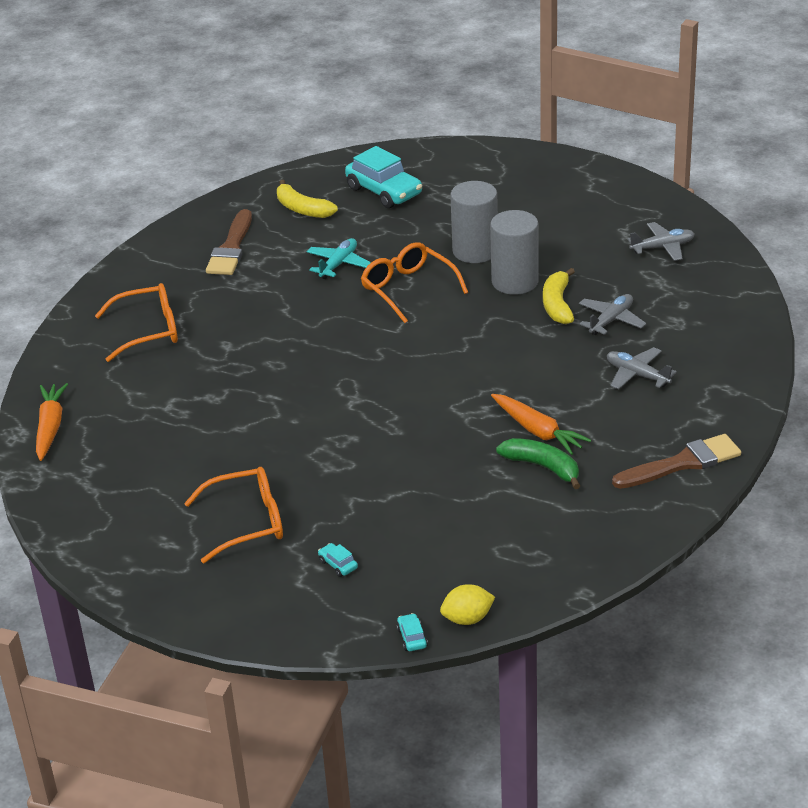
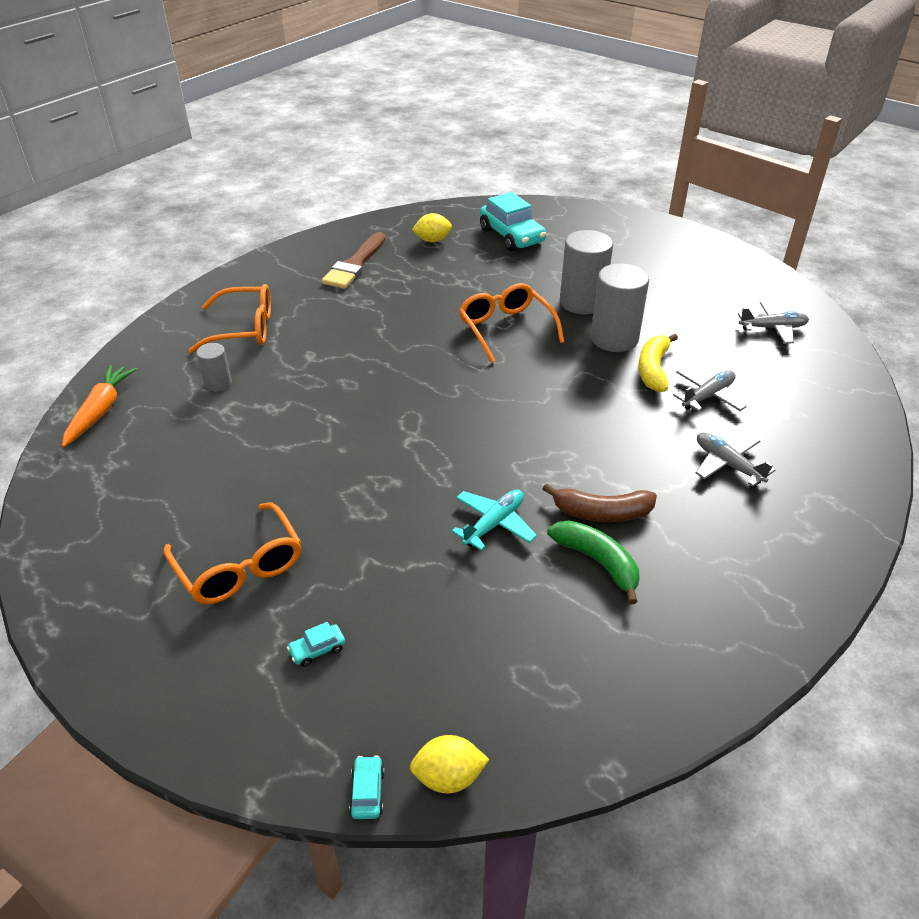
camera: 10 degrees right, 5 degrees up
(150, 385) = (218, 383): none -> grey cylinder
(247, 522) = (240, 567): orange glasses -> orange glasses turned 60 degrees clockwise
(302, 209) = (432, 240): yellow banana -> yellow lemon
(338, 264) = (447, 294): turquoise plane -> turquoise plane (494, 524)
(338, 564) = (317, 649): turquoise car -> turquoise car turned 90 degrees counterclockwise
(537, 431) = (601, 513): orange carrot -> brown banana
(682, 463) = (768, 591): brown brush -> none

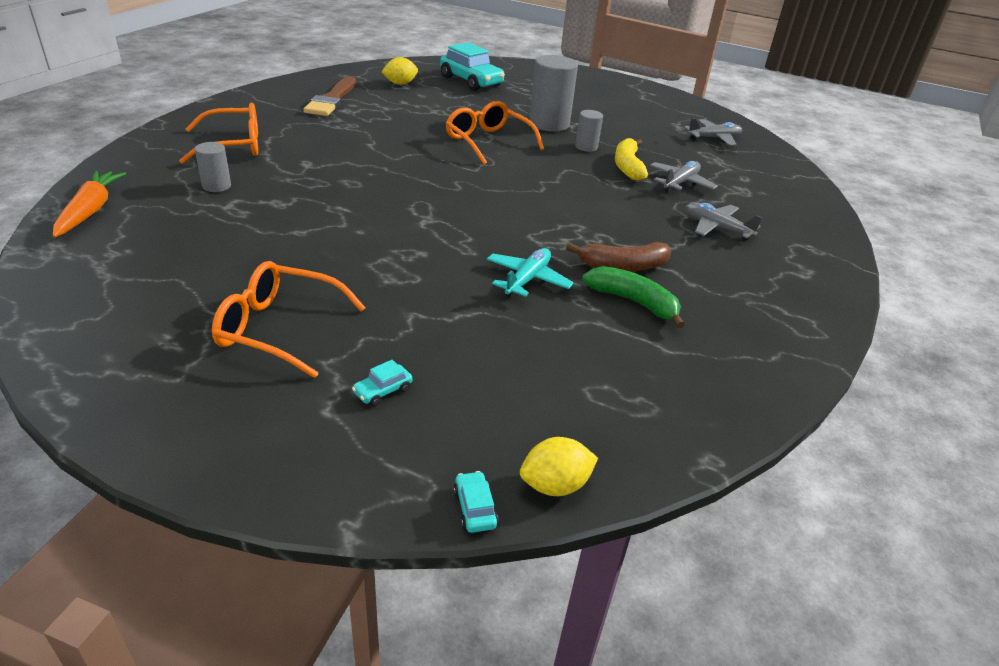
camera: 15 degrees left, 5 degrees down
(240, 567) = (279, 328): orange glasses -> orange glasses turned 150 degrees clockwise
(614, 339) = (586, 147): grey cylinder -> grey cylinder, size x0.53

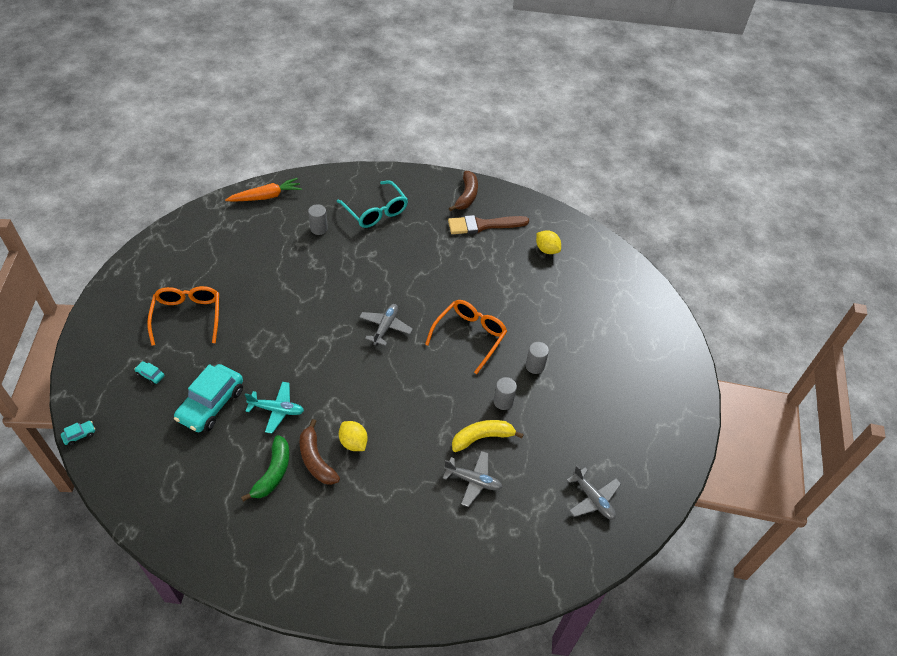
camera: 70 degrees right, 15 degrees up
(234, 145) = (376, 211): orange glasses -> turquoise glasses
(275, 96) = (466, 196): none -> brown banana
(471, 81) = (591, 290): turquoise car -> turquoise car (211, 404)
(549, 124) = (535, 366): grey cylinder -> grey cylinder, size x0.53
(555, 485) = (100, 463): yellow lemon -> yellow lemon (353, 442)
(716, 227) = (404, 515): grey plane -> grey plane (385, 327)

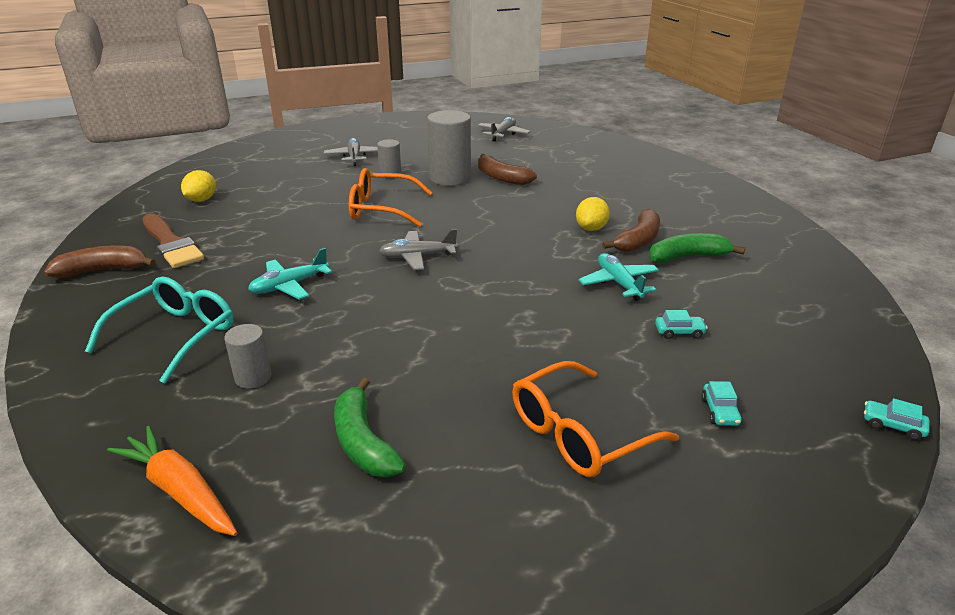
camera: 115 degrees left, 20 degrees down
(211, 404) = (679, 332): turquoise car -> turquoise car, size x0.41
(246, 249) = (363, 442): none -> green banana
(393, 261) = (289, 286): none -> turquoise plane
(473, 480) = (549, 172): grey plane -> grey plane (354, 157)
(482, 437) = (501, 177): yellow banana -> brown banana
(503, 401) = (450, 178): grey cylinder -> grey cylinder, size x1.89

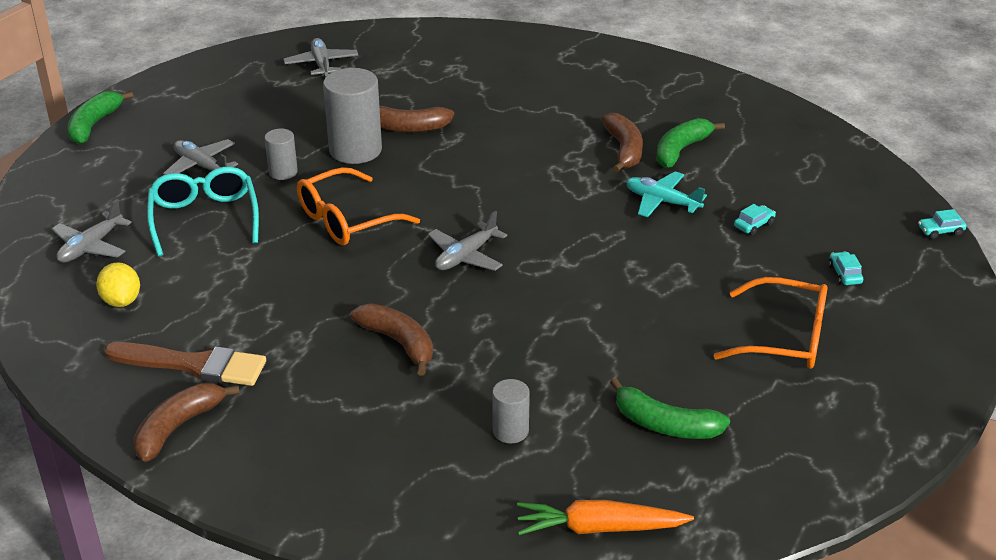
camera: 40 degrees left, 5 degrees up
(175, 335) = (380, 439): turquoise glasses -> turquoise glasses (204, 218)
(237, 171) = (91, 246): none -> grey plane
(289, 286) = (399, 343): turquoise plane -> brown banana
(338, 124) = (94, 125): none -> green banana
(578, 433) = (785, 338): orange glasses -> orange glasses turned 90 degrees counterclockwise
(591, 228) = (571, 154): yellow lemon -> none
(720, 411) = (844, 274): turquoise car -> turquoise car turned 150 degrees counterclockwise

